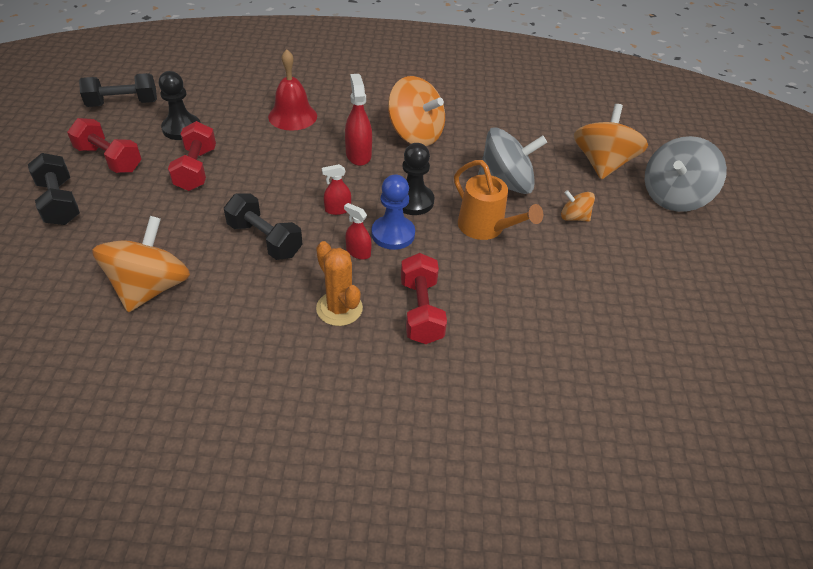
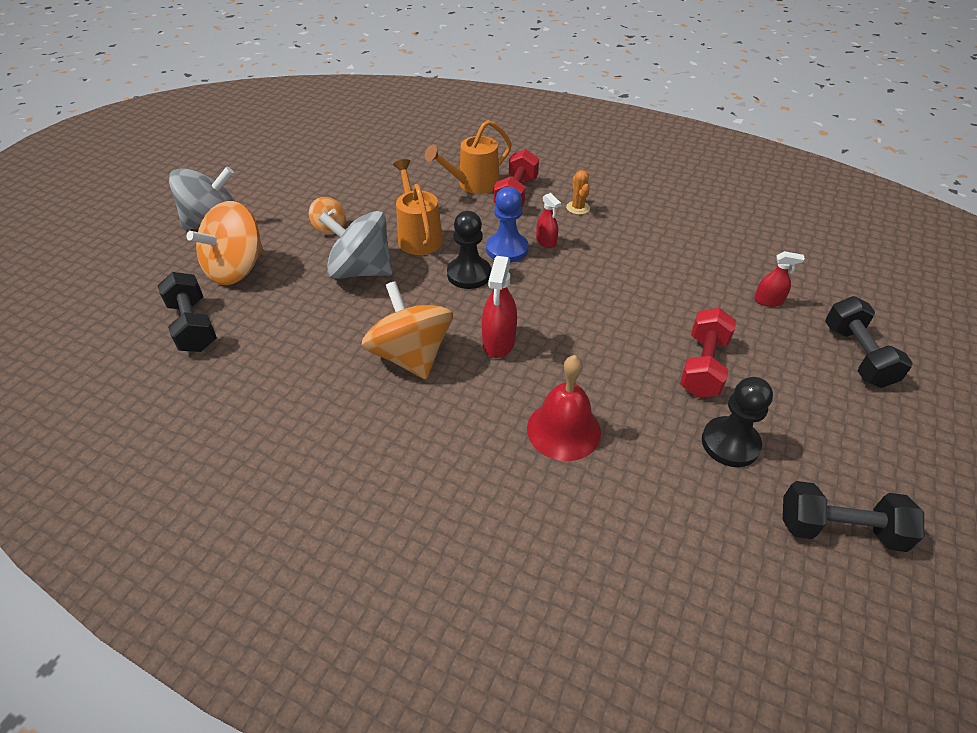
camera: 155 degrees left, 0 degrees up
(109, 159) = (820, 408): red dumbbell -> none
(151, 288) = (733, 252): orange spinning top -> none
(265, 240) = (629, 269): black dumbbell -> black dumbbell (193, 326)
(337, 209) = (550, 282): red spray bottle -> red spray bottle (768, 301)
(339, 308) = (578, 208): orange cactus -> orange cactus, size x0.64
(480, 313) = (473, 185): none -> orange watering can

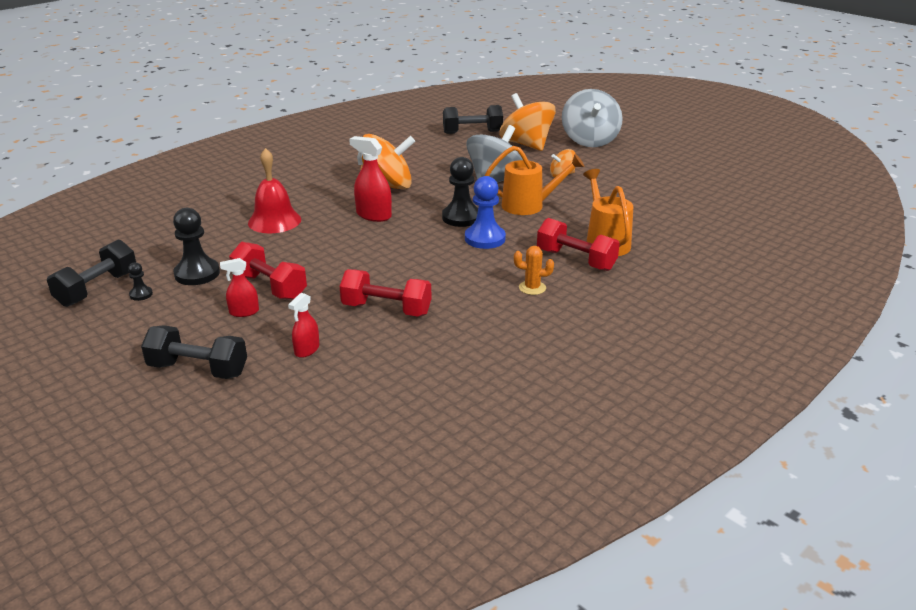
camera: 110 degrees right, 15 degrees down
(546, 241) = (484, 258): red spray bottle -> red spray bottle (244, 312)
(673, 275) = (386, 309): none -> red dumbbell
(808, 473) = (141, 294): none -> black pawn

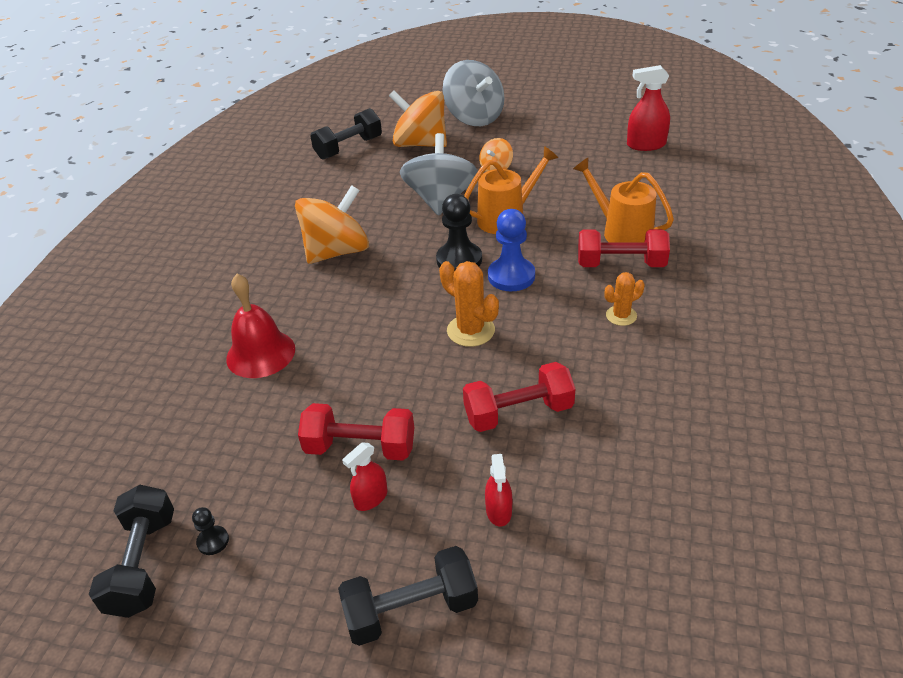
camera: 30 degrees left, 10 degrees up
(197, 274) = (251, 473): black pawn -> none
(373, 215) = (365, 296): red spray bottle -> red spray bottle (646, 145)
(415, 257) = (471, 330): none -> orange cactus

